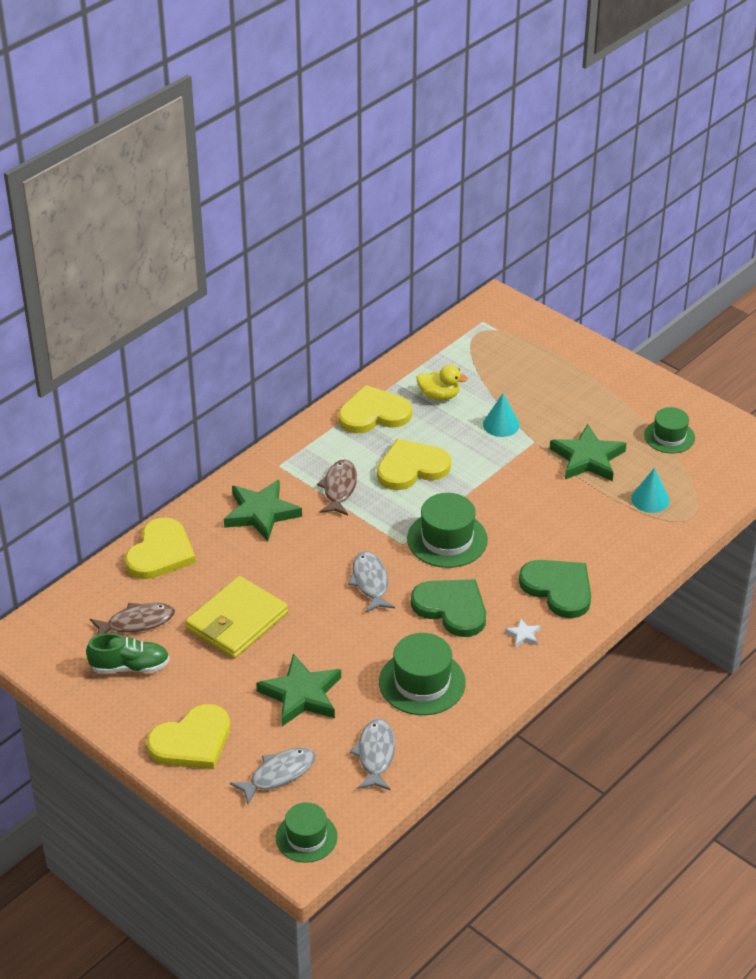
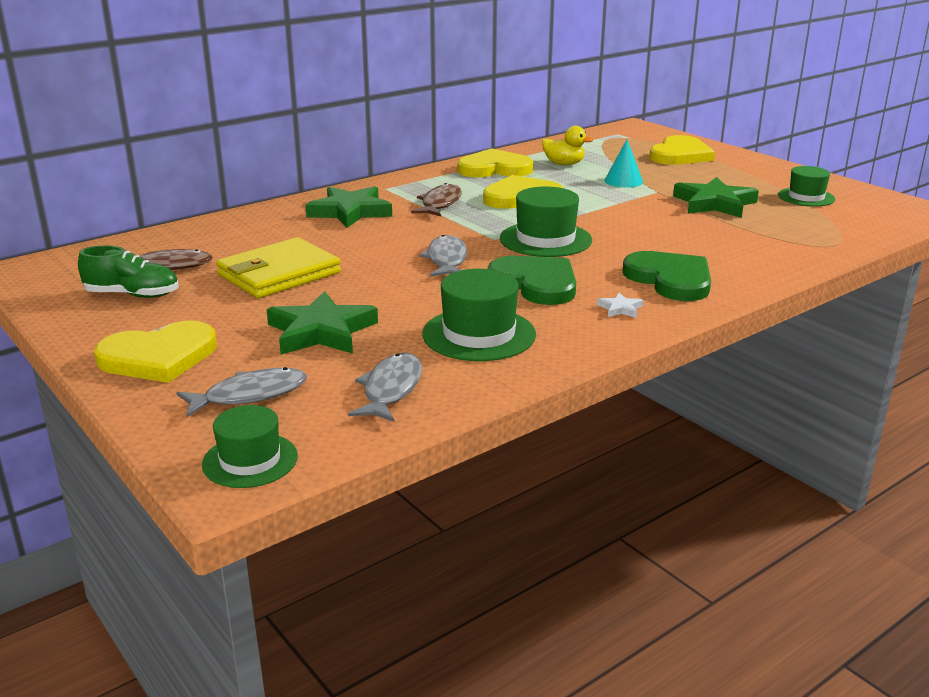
camera: 10 degrees right, 15 degrees down
(160, 553) = (228, 227): yellow heart -> yellow heart (680, 155)
(650, 499) = (785, 230): turquoise cone -> none

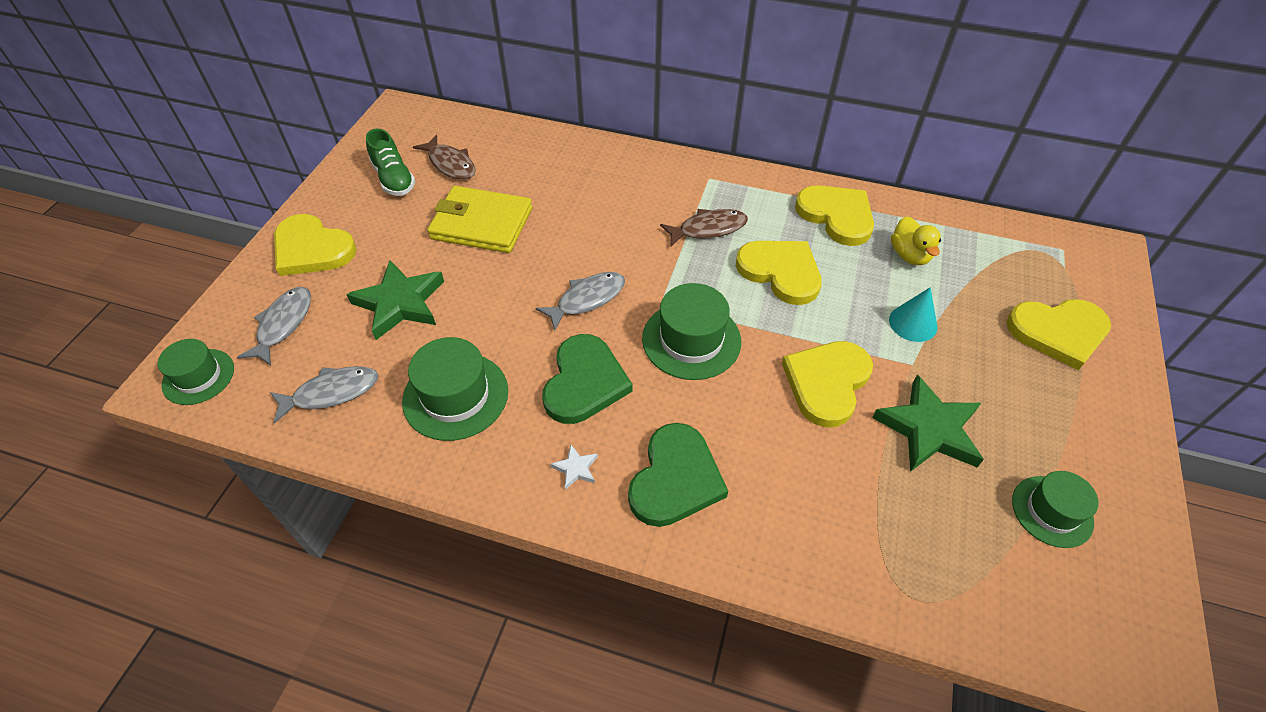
camera: 55 degrees right, 25 degrees up
(250, 395) = (283, 324): grey fish -> grey fish turned 105 degrees counterclockwise
(350, 212) = (636, 189): green star -> none
(642, 215) = (827, 383): none -> yellow heart

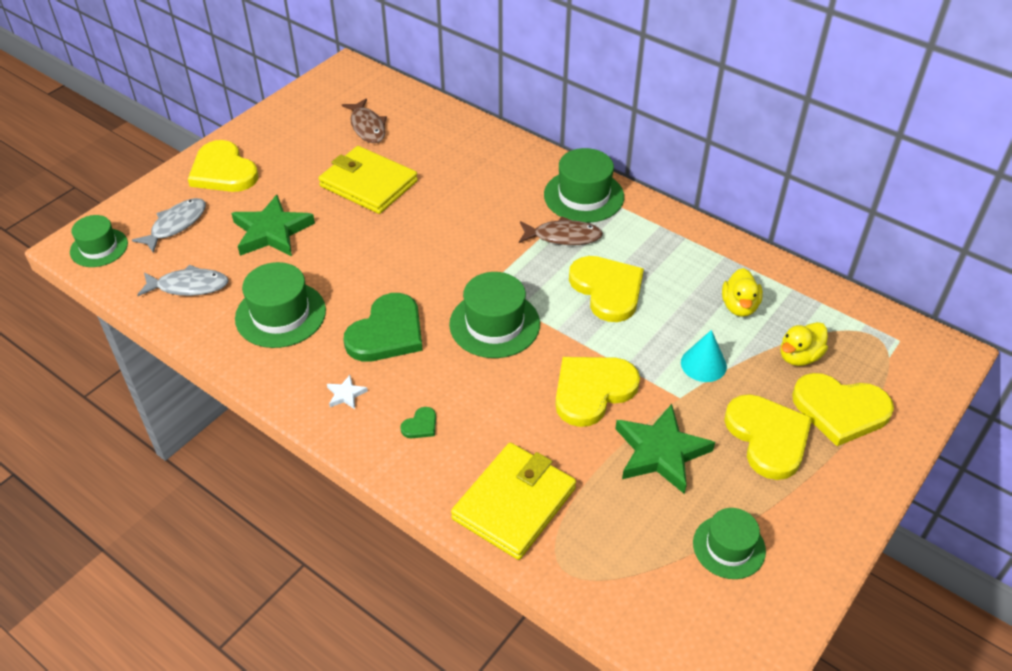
camera: 20 degrees right, 5 degrees down
(394, 179) = (314, 129): green shoe -> none
(587, 299) = (424, 268): grey fish -> none
(675, 478) = (420, 425): green heart -> green heart, size x0.42
(705, 183) = (583, 196): none -> green hat
(821, 537) = (514, 503): none -> yellow wallet
(836, 216) = (691, 254): yellow heart -> yellow heart (768, 437)
(991, 290) = (799, 356): none -> yellow duck

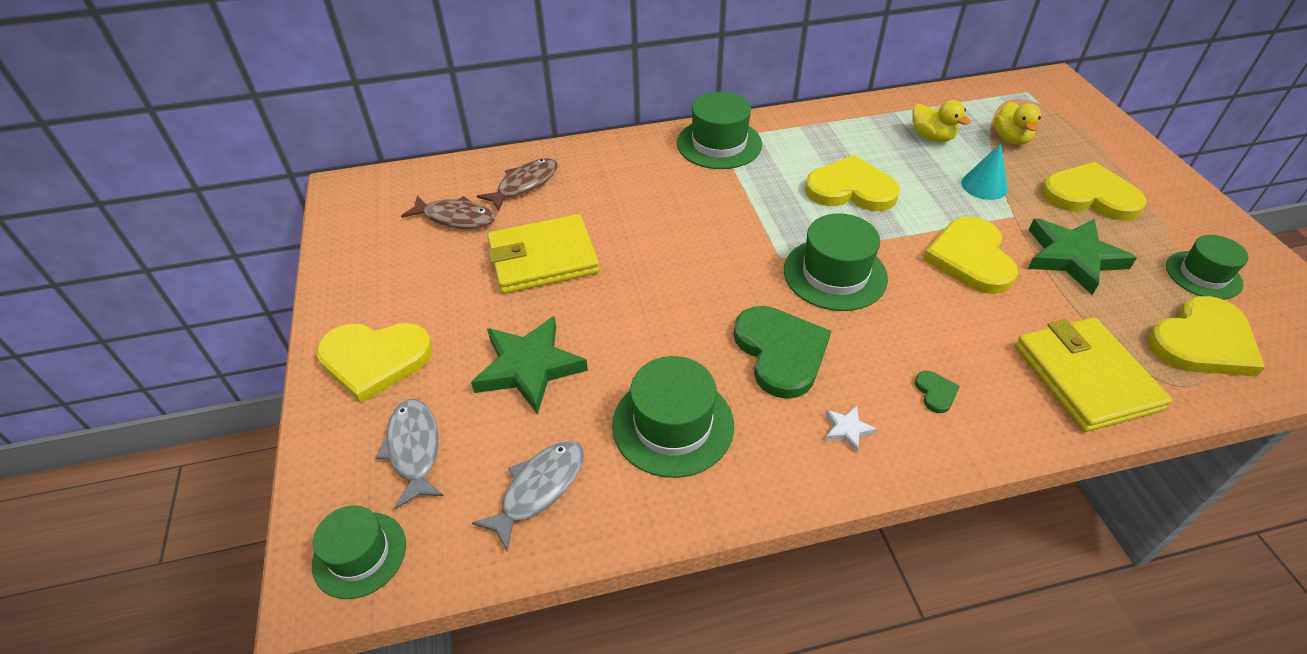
camera: 50 degrees left, 0 degrees up
(563, 236) = (758, 179): brown fish -> brown fish (524, 184)
(840, 410) = (1082, 150): yellow heart -> yellow heart (1202, 342)

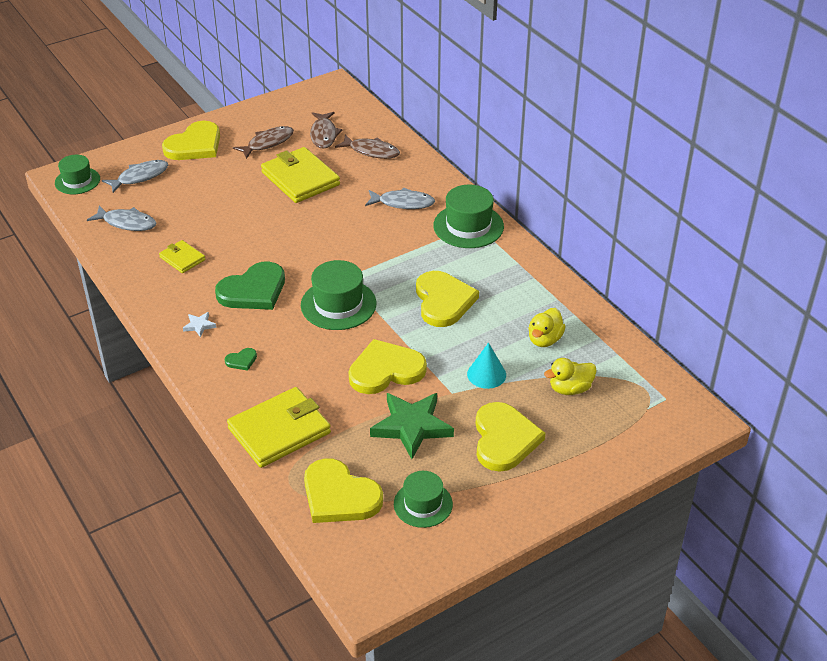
camera: 70 degrees right, 5 degrees down
(375, 360) = (195, 145): yellow heart -> yellow heart turned 120 degrees counterclockwise
(434, 275) = (267, 143): none -> brown fish
(529, 367) = (207, 198): green star -> none
(649, 181) = (403, 203): none -> grey fish
(673, 425) = (182, 258): green hat -> yellow wallet

